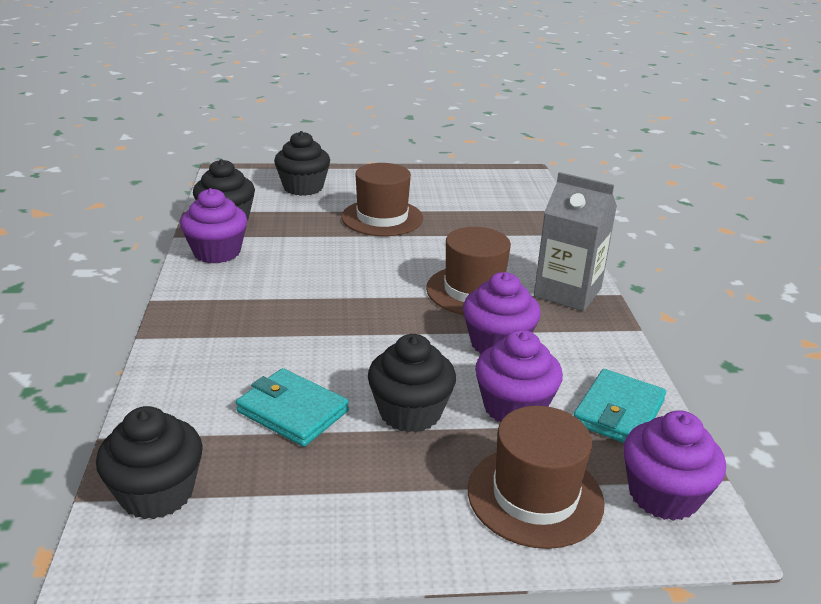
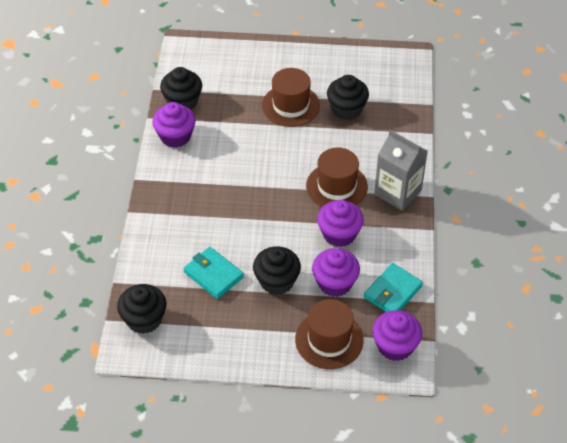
camera: 10 degrees right, 20 degrees up
(303, 187) = (238, 65): black cupcake -> black cupcake (346, 109)

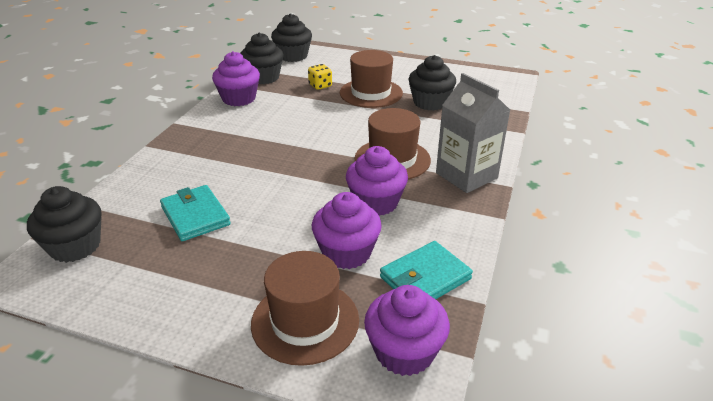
camera: 15 degrees right, 15 degrees down
(241, 103) = (320, 86): none -> yellow dice
(277, 281) = (270, 237): black cupcake -> black cupcake (293, 56)

